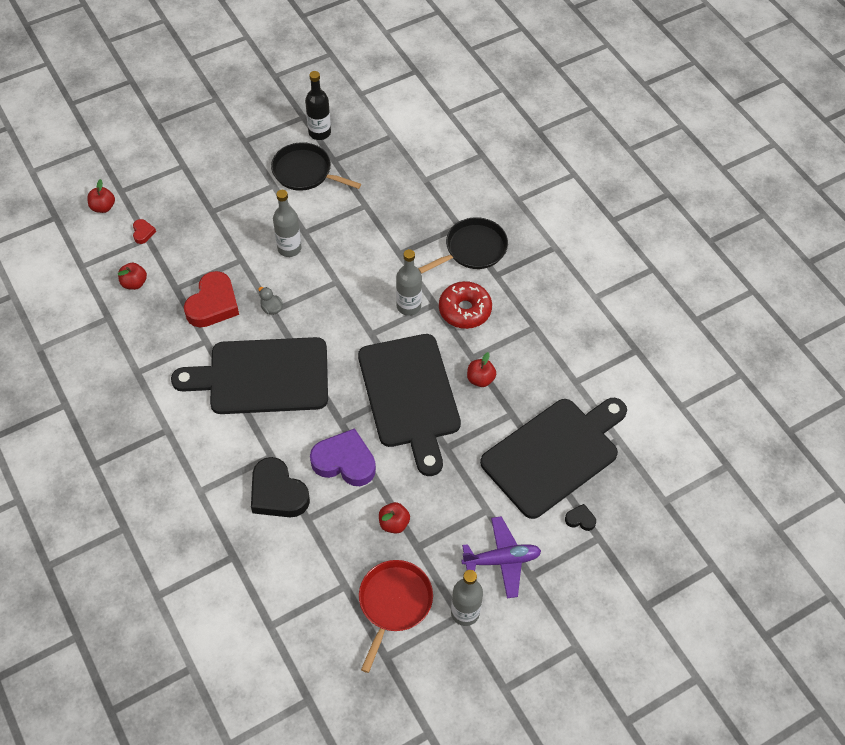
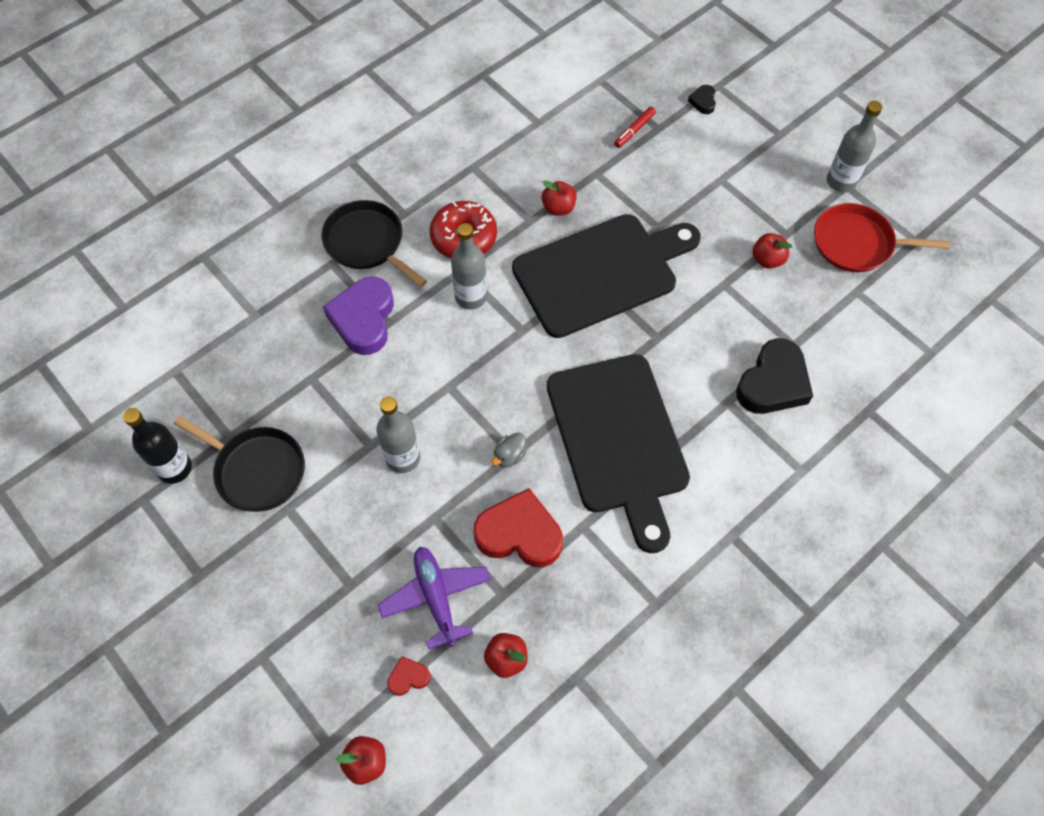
camera: 100 degrees left, 5 degrees up
(305, 172) = (256, 470): black pan -> black pan turned 75 degrees counterclockwise
(344, 462) = (709, 322): purple heart -> purple heart (363, 319)
(502, 560) = (772, 159): purple plane -> purple plane (436, 597)
(554, 454) = (634, 130): black cutting board -> red marker

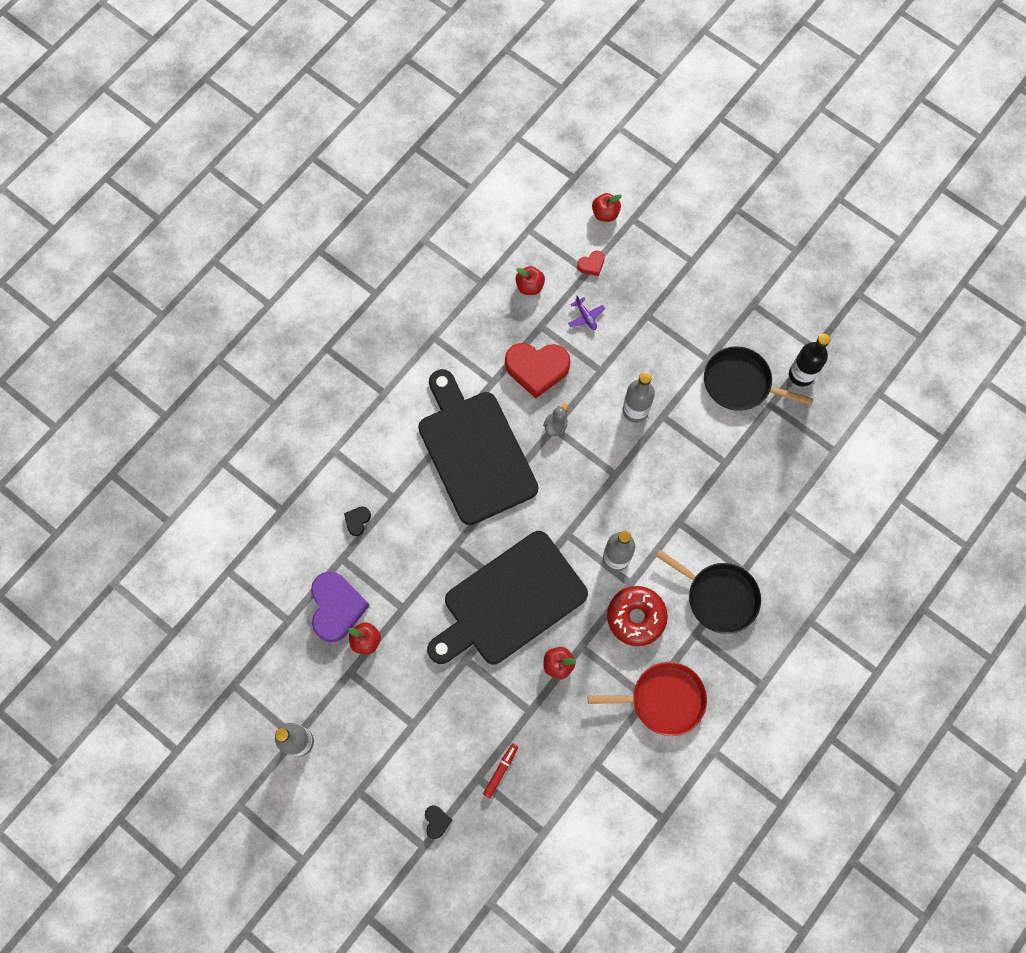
camera: 170 degrees right, 10 degrees up
(363, 319) = (699, 522): purple heart -> purple heart (337, 607)
(436, 597) = (586, 317): purple plane -> purple plane, size x0.51
(773, 383) = (357, 521): black heart -> black heart, size x0.45
(857, 243) = (286, 672): red pan -> red pan (663, 699)

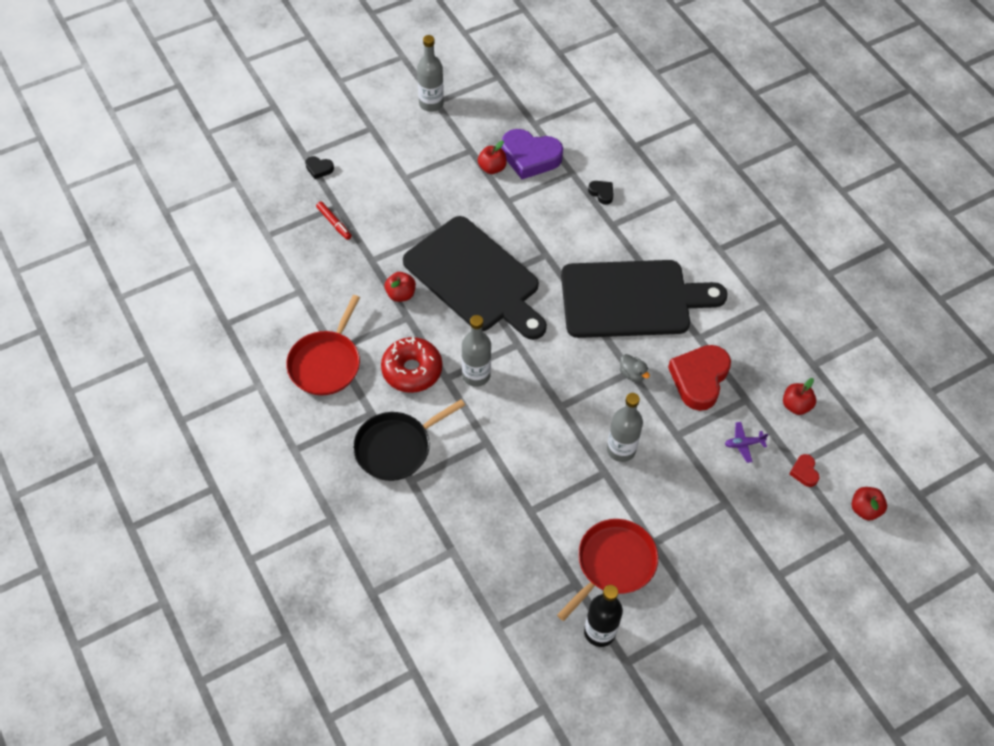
camera: 110 degrees right, 15 degrees down
(510, 602) = (475, 278): black cutting board -> black cutting board turned 150 degrees clockwise
(740, 383) = (613, 564): black pan -> red pan

